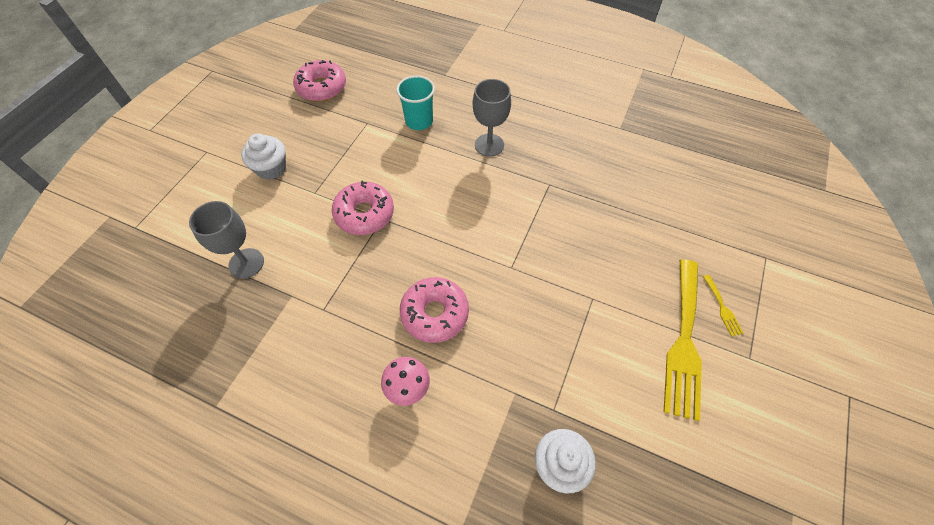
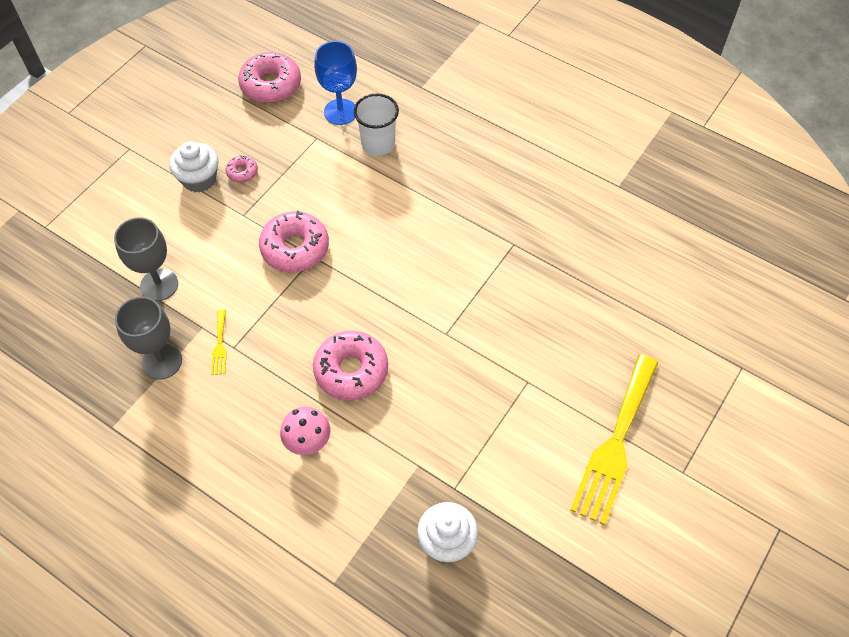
camera: 10 degrees right, 0 degrees up
(308, 158) = (242, 172): none -> pink donut
(383, 101) = (340, 112): none -> blue goblet
(419, 121) = (378, 144): turquoise cup -> white cup
(489, 145) = (454, 186): grey goblet -> grey goblet (162, 361)
(722, 308) = (671, 415): yellow fork -> yellow fork (220, 345)

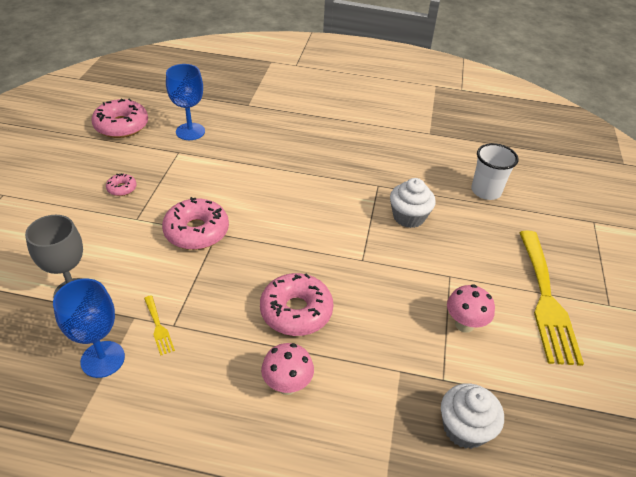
camera: 25 degrees left, 15 degrees down
(162, 361) = (102, 359): grey goblet -> blue goblet
(199, 179) = (82, 202): white cupcake -> white cupcake (408, 217)
(378, 144) = (232, 145): white cup -> white cup (486, 191)
(510, 440) = (464, 324): none -> pink mushroom

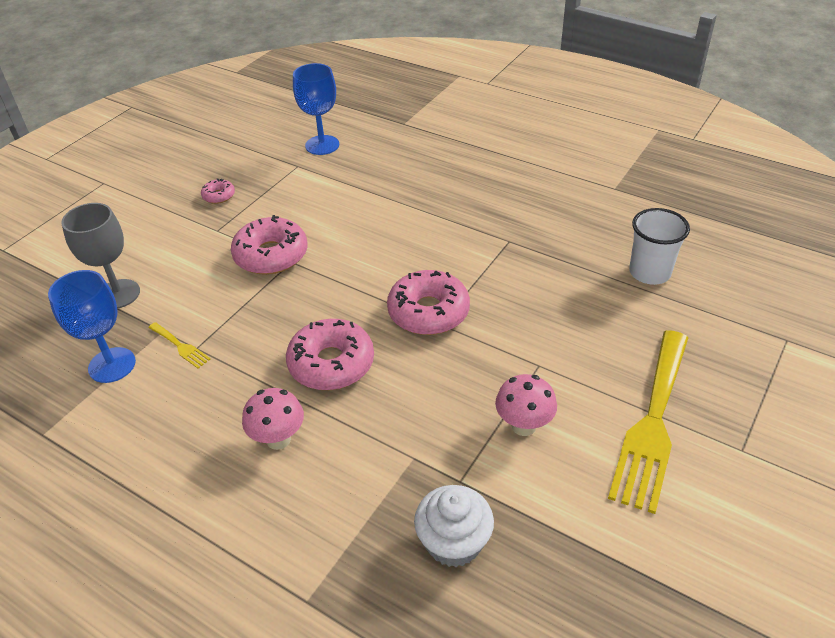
camera: 25 degrees right, 0 degrees up
(121, 126) = (253, 129): pink donut -> pink donut (428, 312)
(158, 327) = (180, 346): yellow fork -> yellow fork turned 45 degrees counterclockwise
(408, 217) = (526, 285): white cupcake -> none

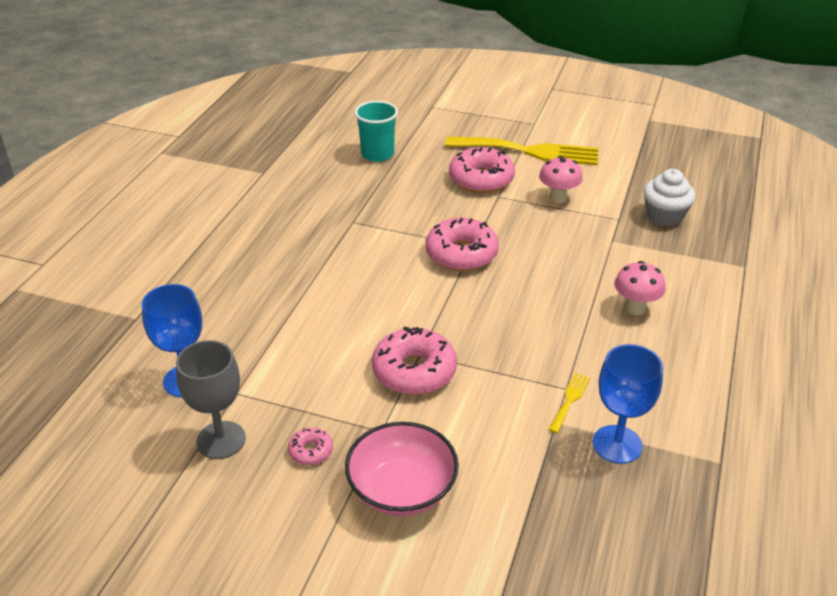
camera: 105 degrees left, 5 degrees down
(118, 294) = (518, 482): grey goblet -> grey goblet (221, 440)
(155, 234) = (402, 489): none -> pink bowl
(331, 363) = (544, 296): pink donut -> pink donut (481, 179)
(649, 272) = (377, 154): white cup -> turquoise cup

